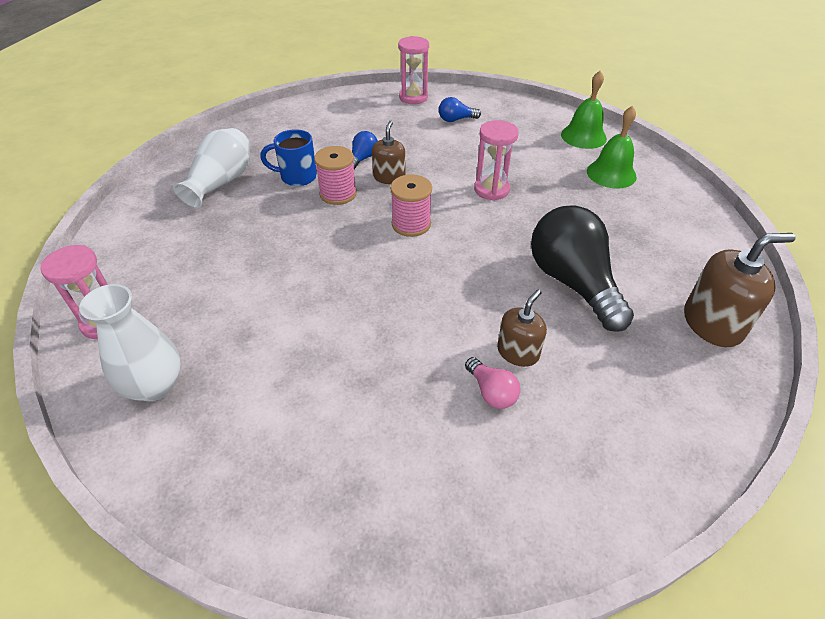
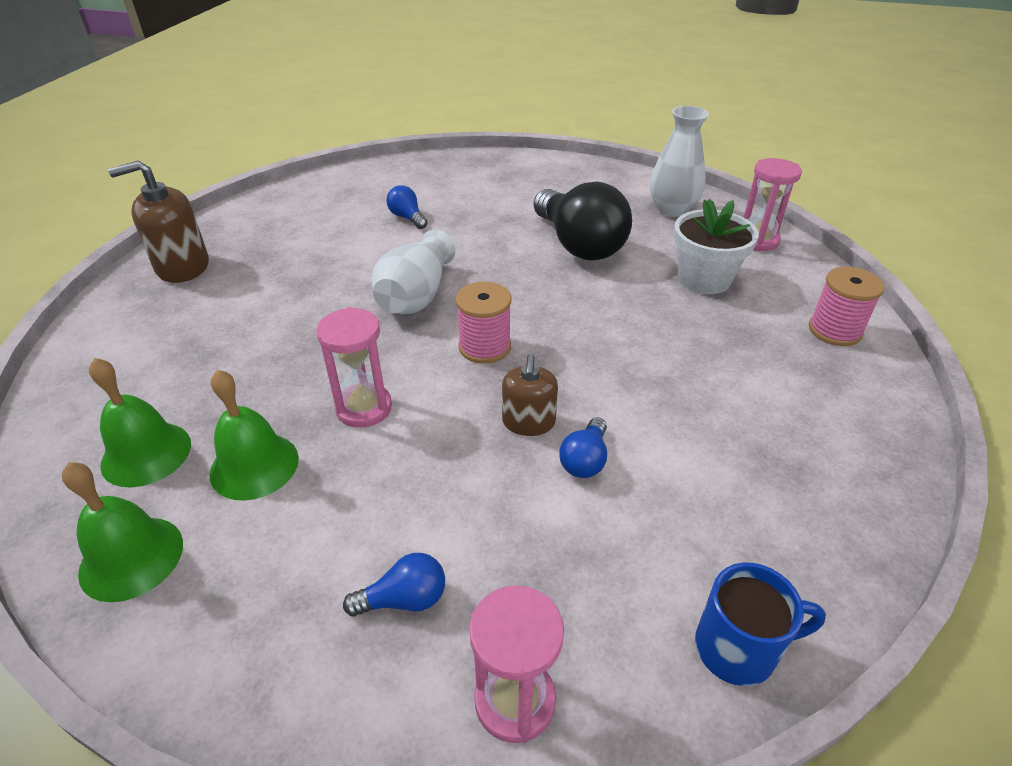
camera: 175 degrees right, 5 degrees down
(201, 275) = (704, 279): none -> white flower pot
(221, 182) = (788, 395): white vase -> white vase (416, 296)
(297, 177) = (677, 413): blue mug -> blue mug (738, 648)
(338, 194) = (599, 386): pink spool -> pink spool (834, 330)
(491, 392) = (407, 218): pink light bulb -> blue light bulb
(518, 352) = (379, 240): brown soap dispenser -> none
(545, 165) = (254, 465): none -> green bell
(573, 283) = (302, 293): black light bulb -> black light bulb (579, 245)

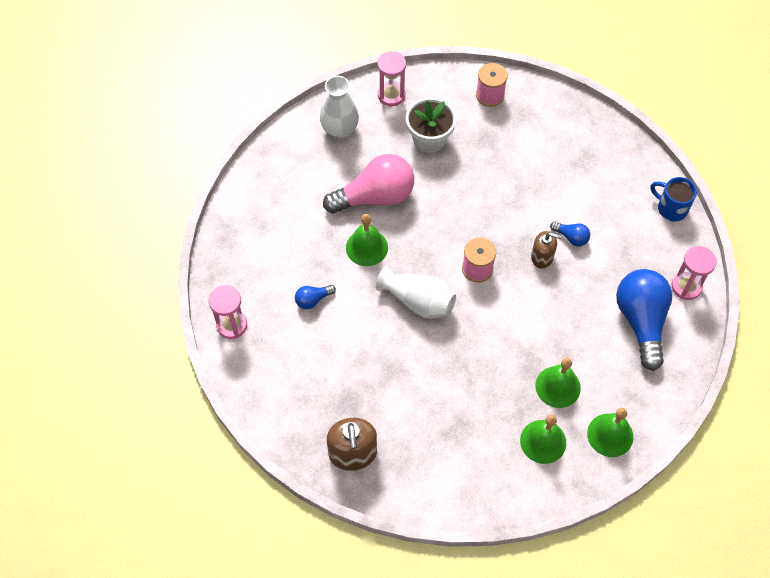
camera: 80 degrees left, 20 degrees up
(364, 408) = (521, 334): pink hourglass -> pink hourglass (232, 325)
(404, 599) = (641, 321): blue light bulb -> blue light bulb, size x2.27
(495, 246) = (366, 247): none -> green bell
(579, 245) = (375, 197): black light bulb -> pink light bulb
(738, 648) = (671, 208): blue mug -> blue mug turned 60 degrees counterclockwise

